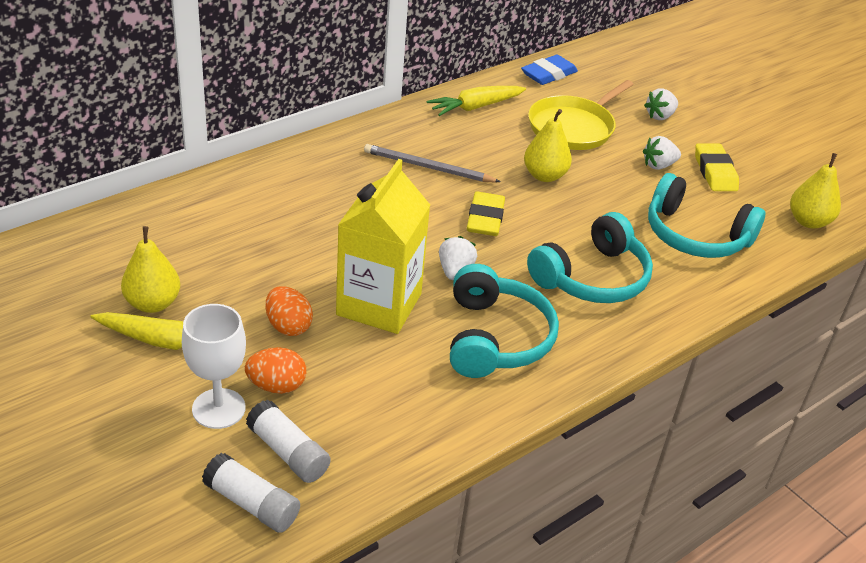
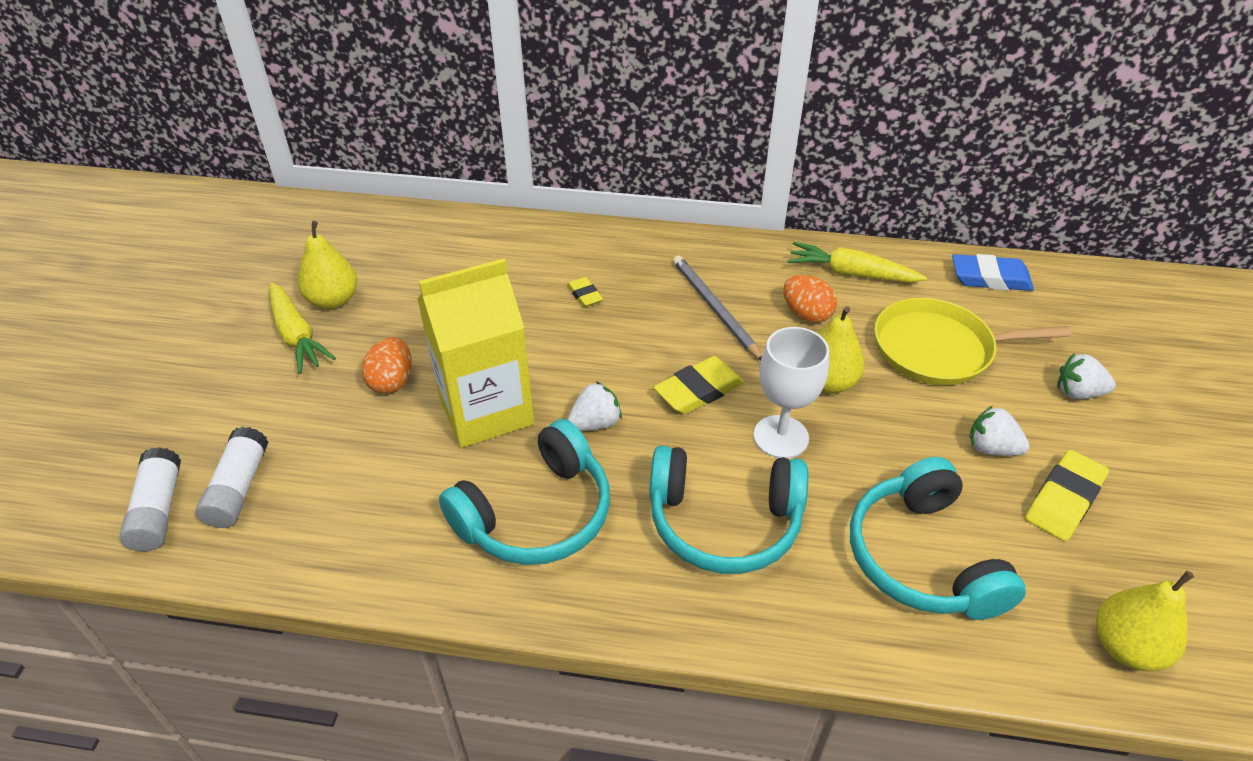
camera: 50 degrees right, 5 degrees up
(218, 408) = (251, 415): white goblet -> white goblet (781, 437)
(276, 386) = (312, 426): orange egg -> orange egg (806, 314)
(335, 201) = (584, 295): none -> yellow eraser

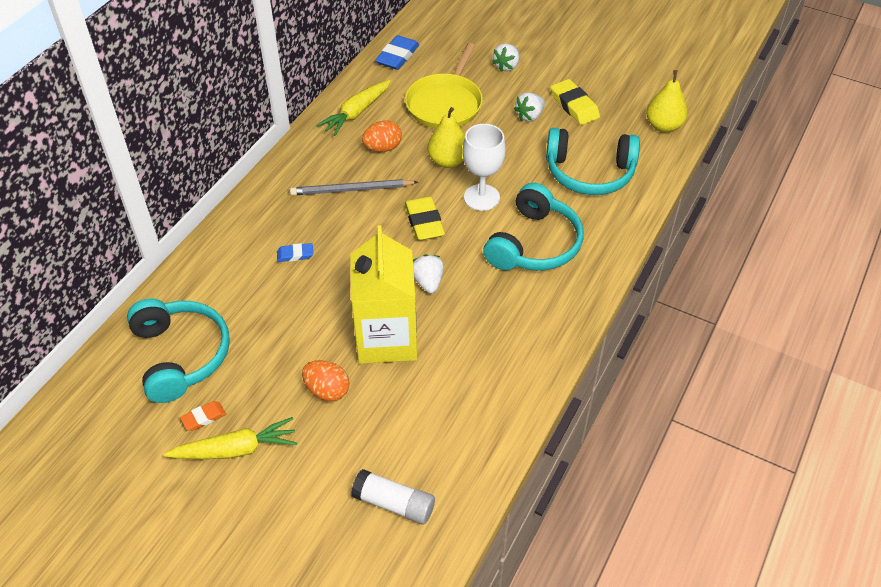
camera: 70 degrees left, 5 degrees up
(158, 510) = (393, 560): white glue stick -> none
(333, 300) = (204, 418): yellow pear -> orange eraser
(536, 514) = (492, 331): turquoise headphones -> turquoise headphones (180, 355)
(584, 295) = (295, 254): yellow eraser -> blue eraser

